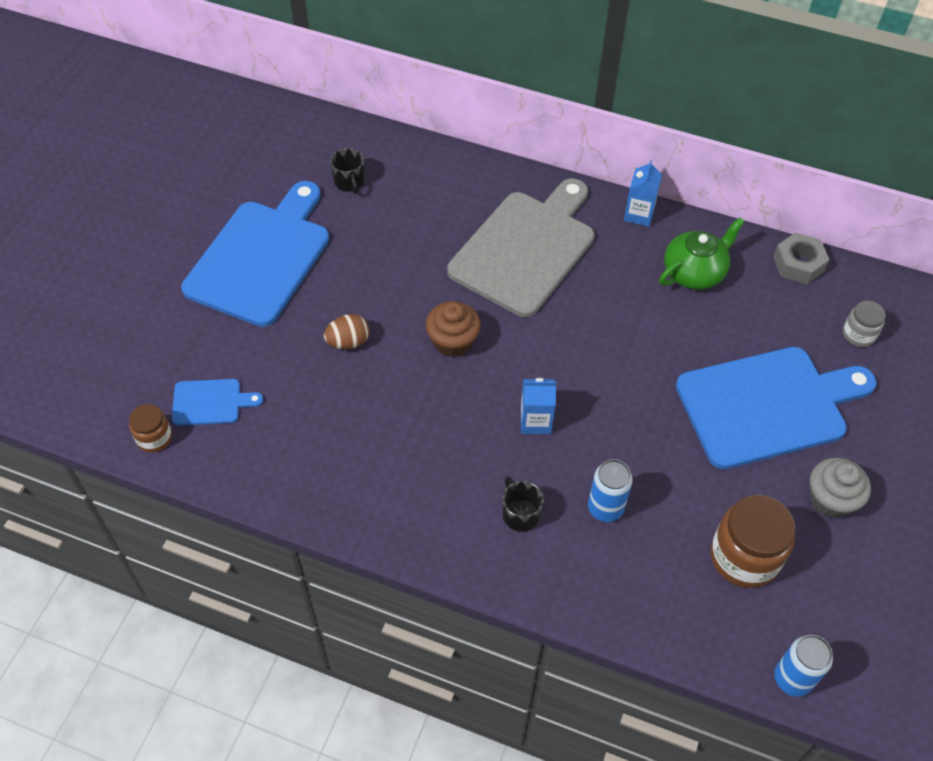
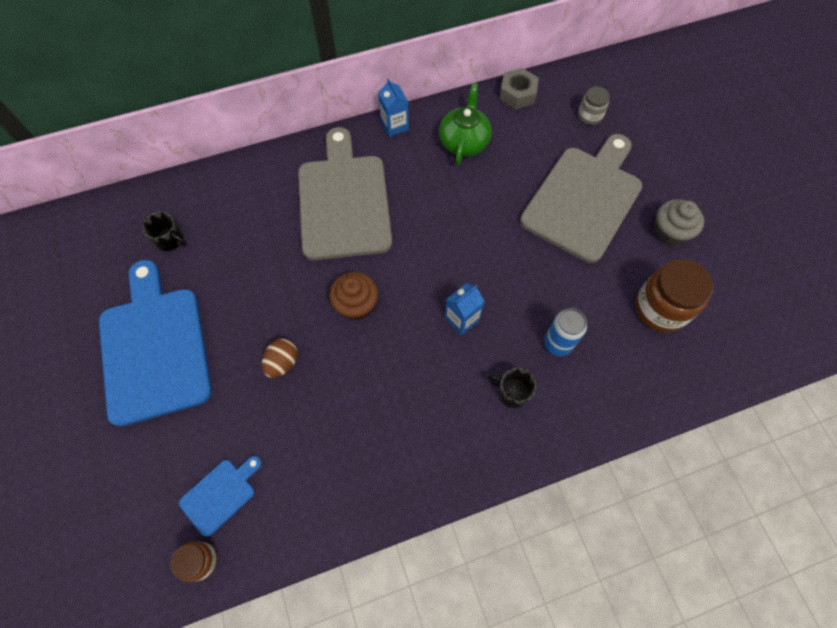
camera: 40 degrees left, 10 degrees up
(767, 405) = (584, 199): blue cutting board -> grey cutting board
(792, 679) = (753, 363): blue can -> none

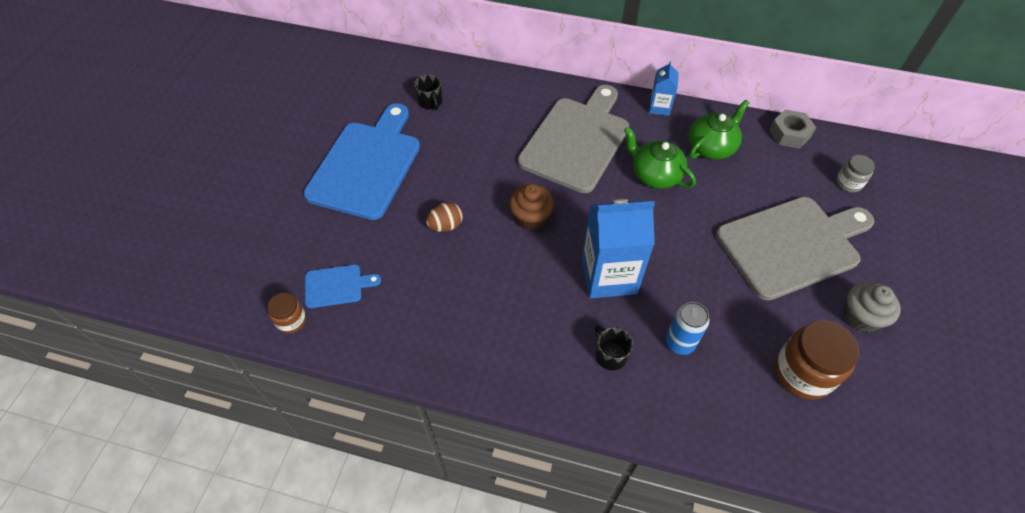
camera: 35 degrees right, 10 degrees down
(435, 197) = (655, 175): none -> green teapot
(462, 319) = (609, 275): blue carton -> blue carton, size x1.95

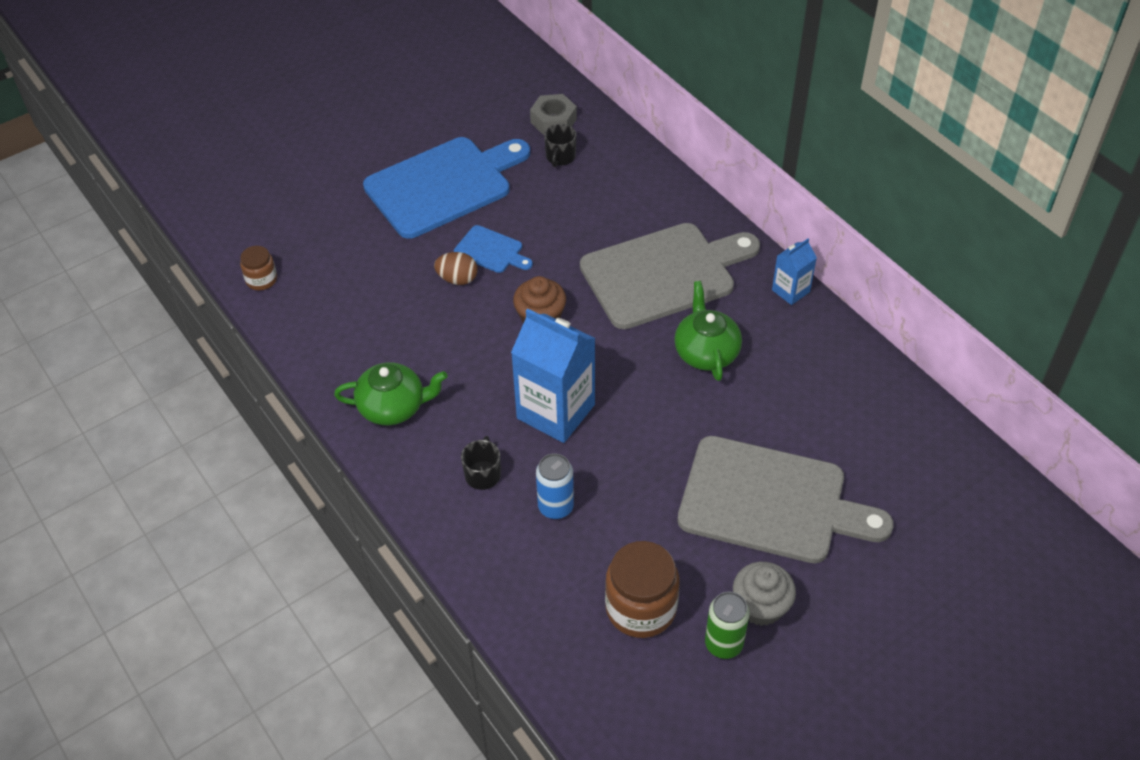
camera: 40 degrees right, 5 degrees down
(337, 286) = (320, 274): blue cutting board -> blue cutting board (491, 250)
(711, 147) = (800, 361): green teapot -> green teapot (393, 407)
(789, 134) = (908, 400): grey nut -> grey nut (553, 121)
(848, 183) = (914, 487): grey jar -> none
(870, 358) = (723, 644): none -> green can

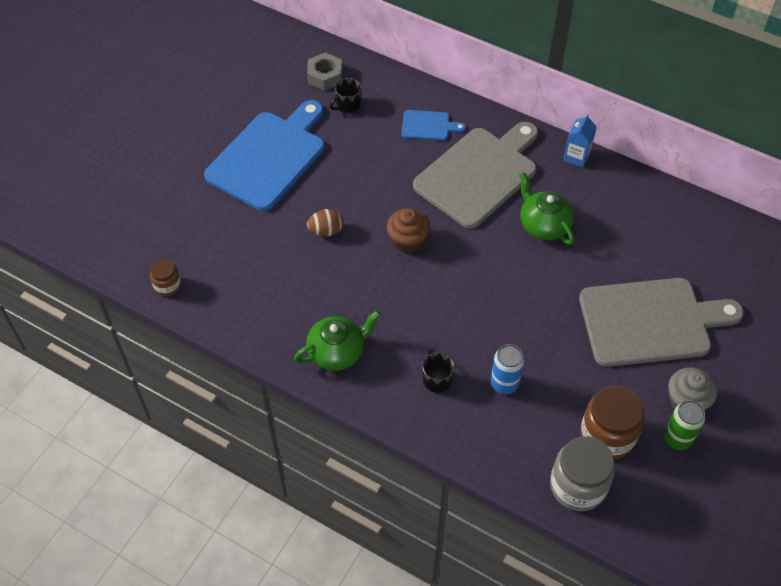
camera: 25 degrees left, 5 degrees up
(491, 250) = (338, 199): blue cutting board -> blue cutting board (428, 126)
(555, 411) = (462, 310): blue carton -> none
(560, 157) = (348, 105): black mug -> black mug turned 60 degrees clockwise
(572, 649) = (578, 486): none -> grey jar

